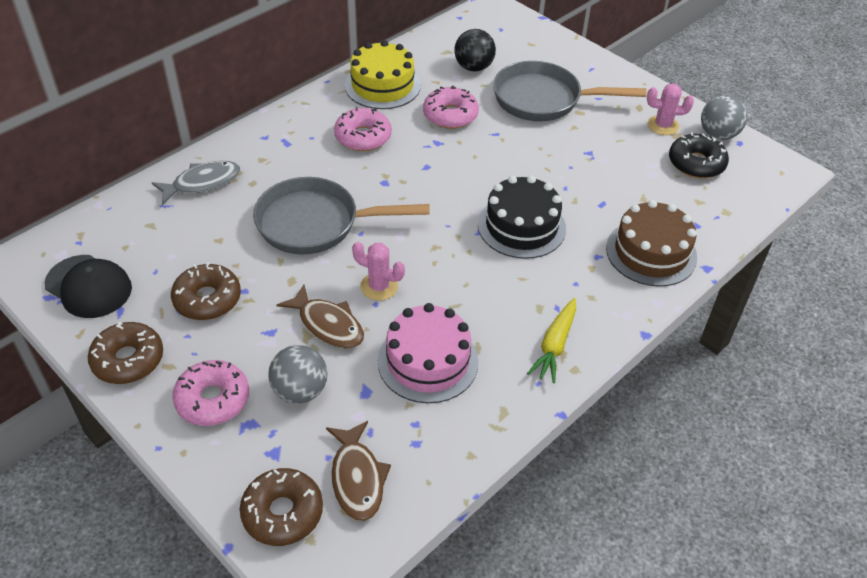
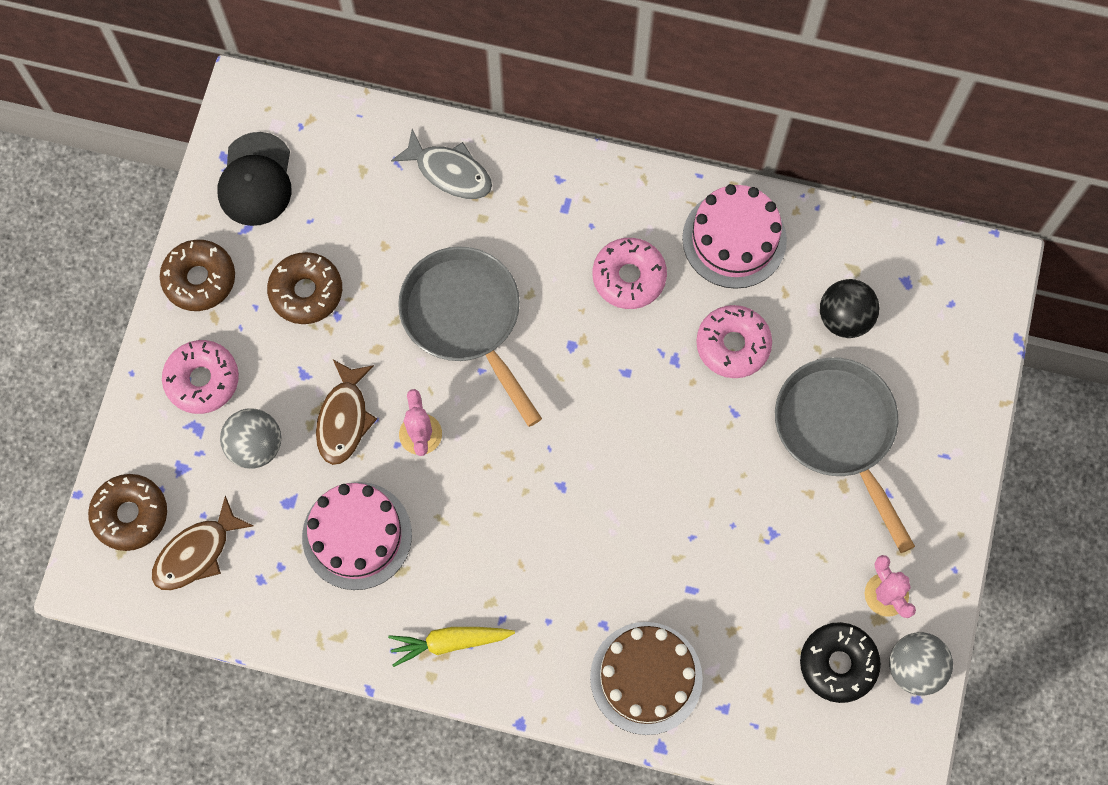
camera: 60 degrees right, 25 degrees up
(382, 85) = (734, 239): yellow cake -> pink cake
(521, 226) = (597, 523): black cake -> none

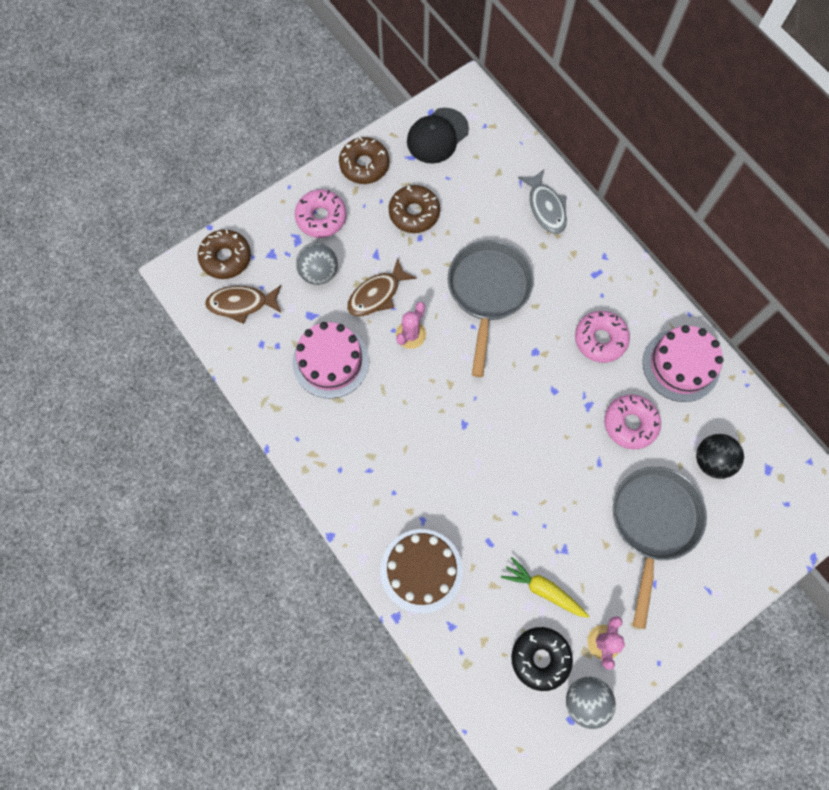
camera: 40 degrees right, 0 degrees up
(449, 642) = (330, 459): yellow carrot -> yellow carrot (543, 589)

